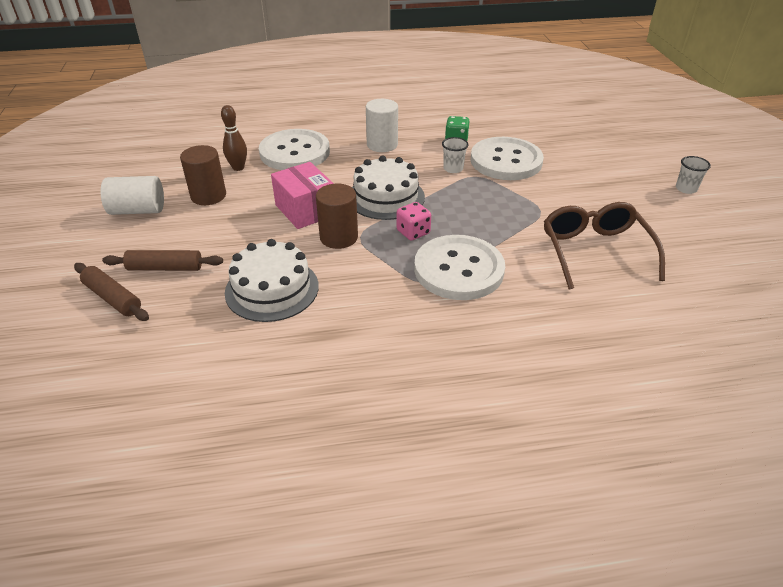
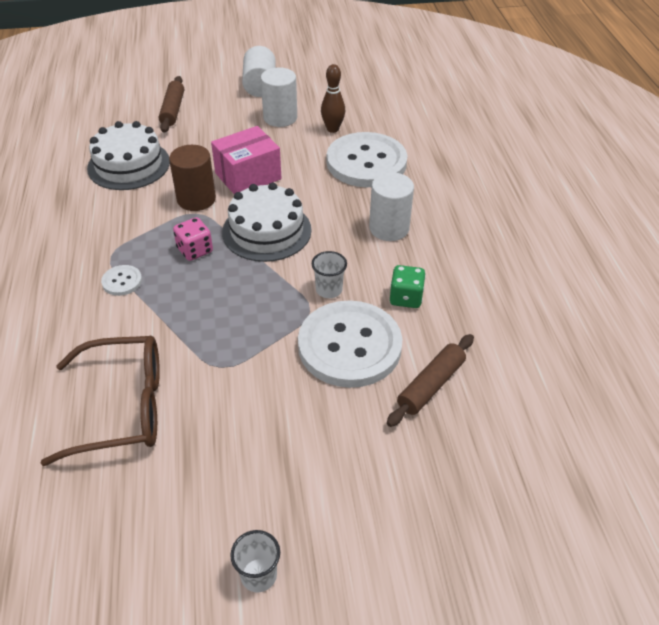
camera: 90 degrees right, 5 degrees up
(113, 298) = (141, 93): brown rolling pin -> brown rolling pin (431, 385)
(208, 196) = (280, 118): brown cylinder -> white cylinder
(458, 269) = (122, 281): white button -> white button, size x0.41

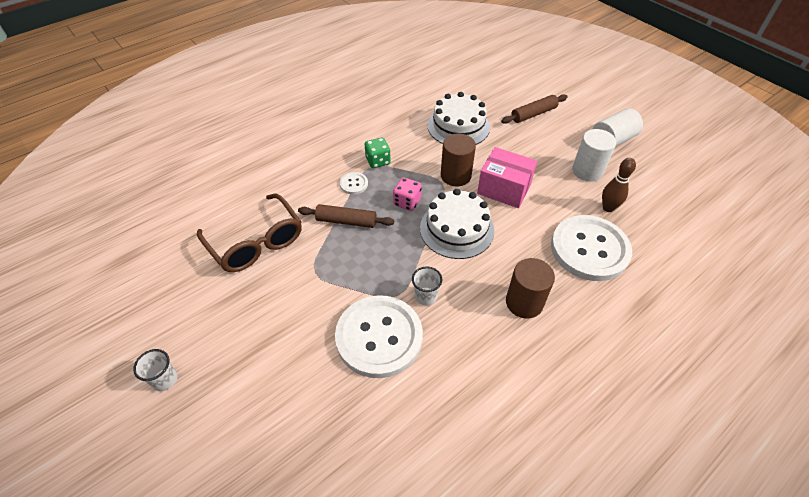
camera: 60 degrees right, 5 degrees up
(389, 228) = (524, 302): white cylinder -> brown cylinder
(406, 298) = (454, 351): green dice -> green dice (378, 161)
(431, 385) = (373, 412): brown rolling pin -> brown rolling pin (346, 221)

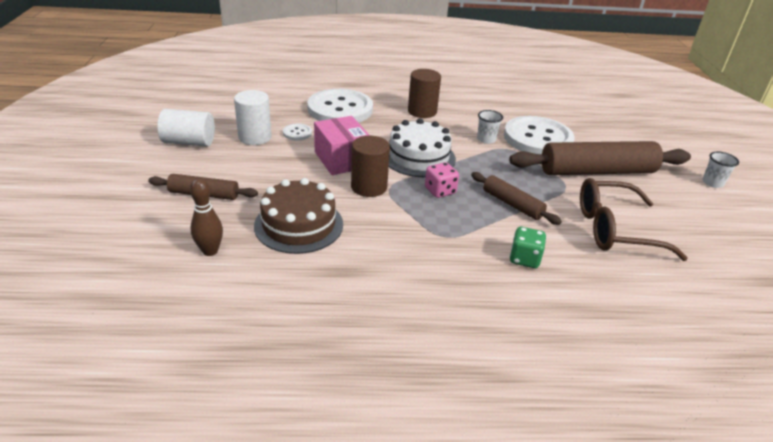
camera: 145 degrees left, 15 degrees down
(256, 242) = (615, 229): brown glasses -> brown glasses turned 90 degrees counterclockwise
(294, 315) = (596, 171): none -> brown rolling pin
(353, 184) = (479, 229): white button -> white button (297, 133)
(378, 161) = (431, 237): green dice -> green dice (524, 259)
(458, 126) = (299, 225): white cake -> brown cake
(608, 208) = (286, 116): brown bowling pin -> brown bowling pin (210, 251)

